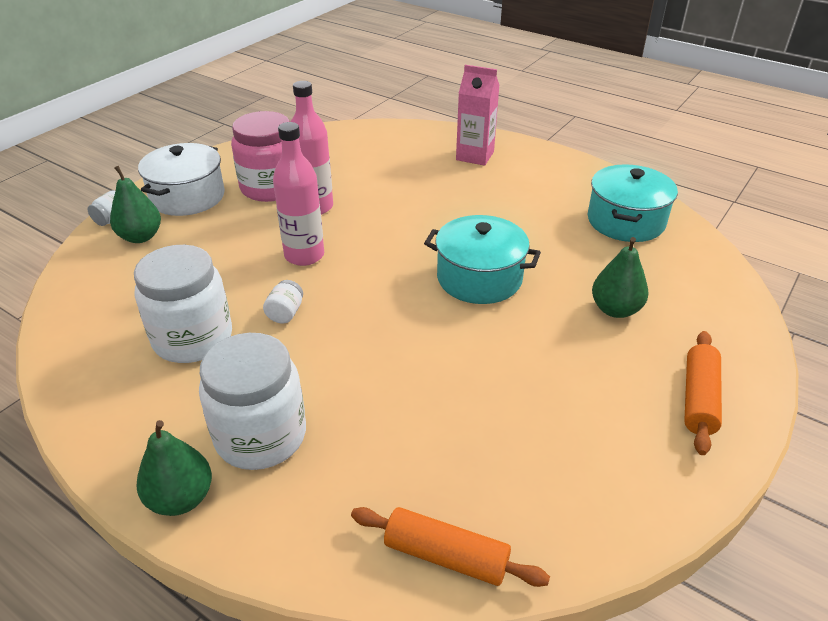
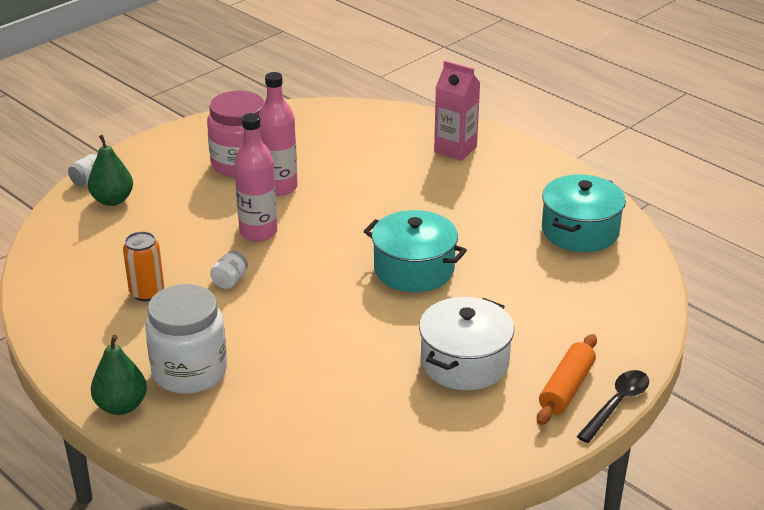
camera: 10 degrees right, 5 degrees down
(187, 197) = (160, 166): white pot -> white pot (464, 362)
(193, 338) = (147, 292): white jar -> orange can
(446, 555) = (311, 466): orange rolling pin -> none
(615, 309) = (529, 310): green pear -> none
(762, 412) = (617, 404): none -> black spoon

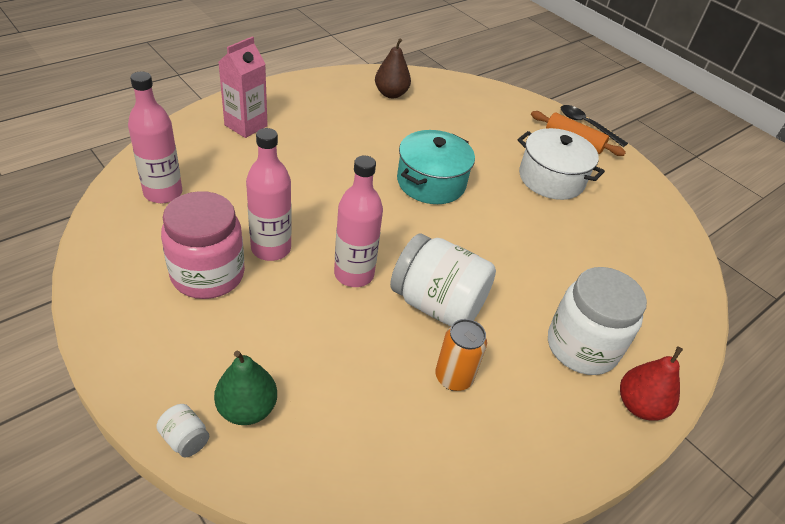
camera: 90 degrees left, 10 degrees up
(121, 406) = (639, 405): green pear -> red pear
(230, 280) = (437, 304): white jar -> white jar, size x2.46
(333, 128) = (163, 193): none -> pink bottle
(580, 231) = (391, 94): turquoise pot -> brown pear

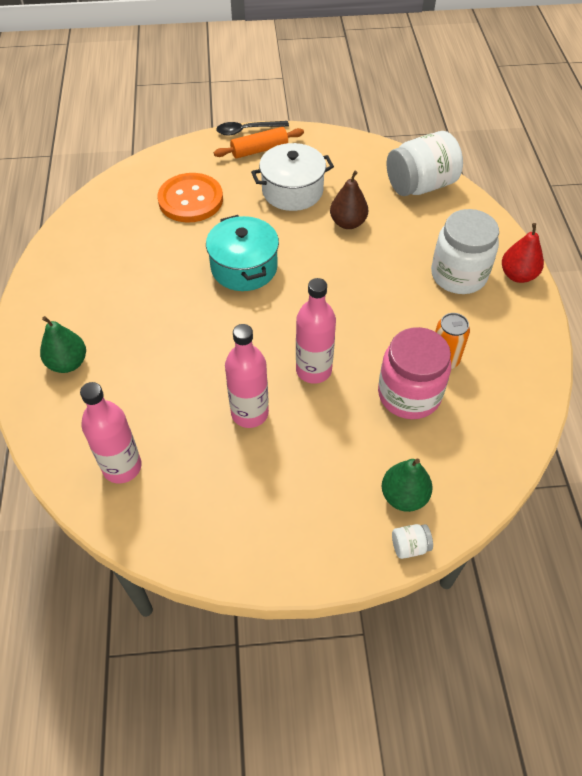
camera: 50 degrees left, 10 degrees up
(208, 274) = (251, 470): pink jar -> pink jar (409, 394)
(246, 125) = (68, 363): pink carton -> green pear
(391, 94) = (105, 232): brown pear -> brown pear (348, 223)
(437, 304) = (375, 334): white jar -> white jar (420, 185)
(472, 124) = (190, 200): none -> orange button

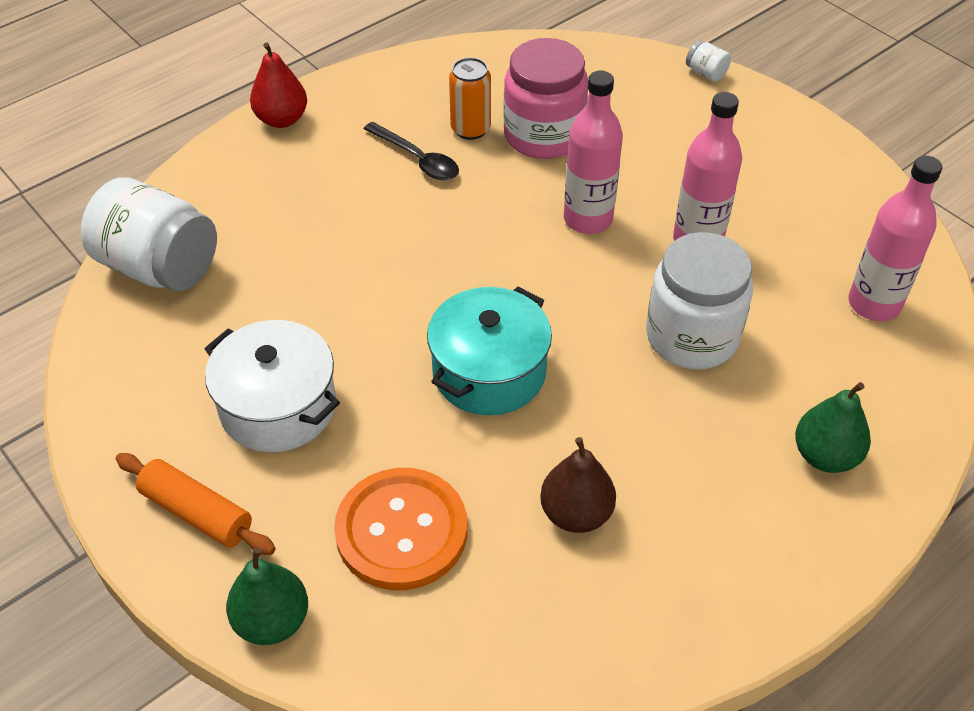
camera: 125 degrees left, 5 degrees down
(247, 130) = (147, 567): black spoon -> black spoon (417, 159)
(348, 223) = (304, 307): brown pear -> brown pear (576, 513)
(404, 496) = (663, 94): green pear -> green pear (272, 621)
(458, 275) = (323, 165): white jar -> white jar (691, 337)

